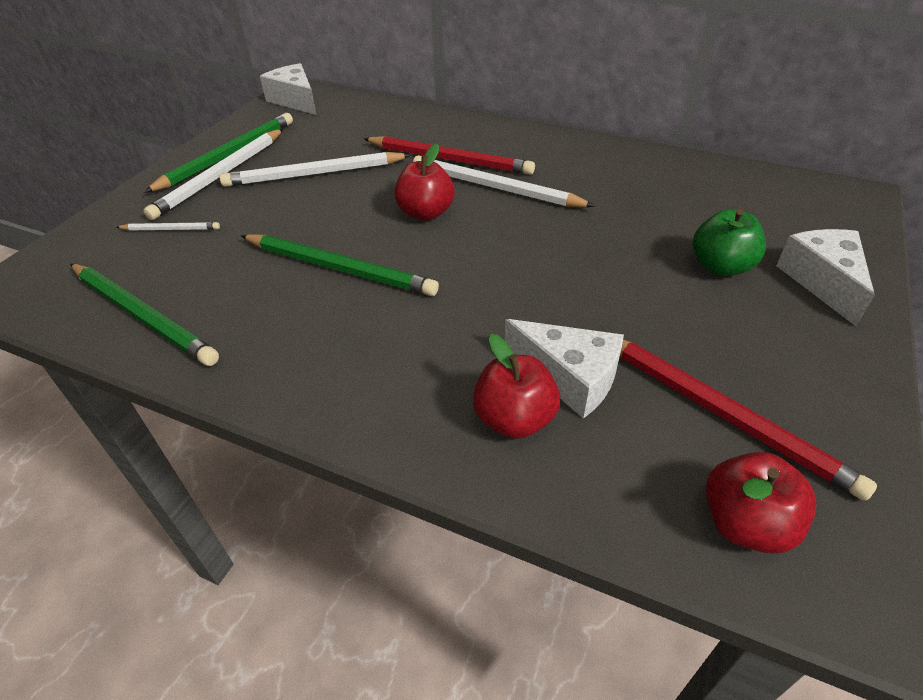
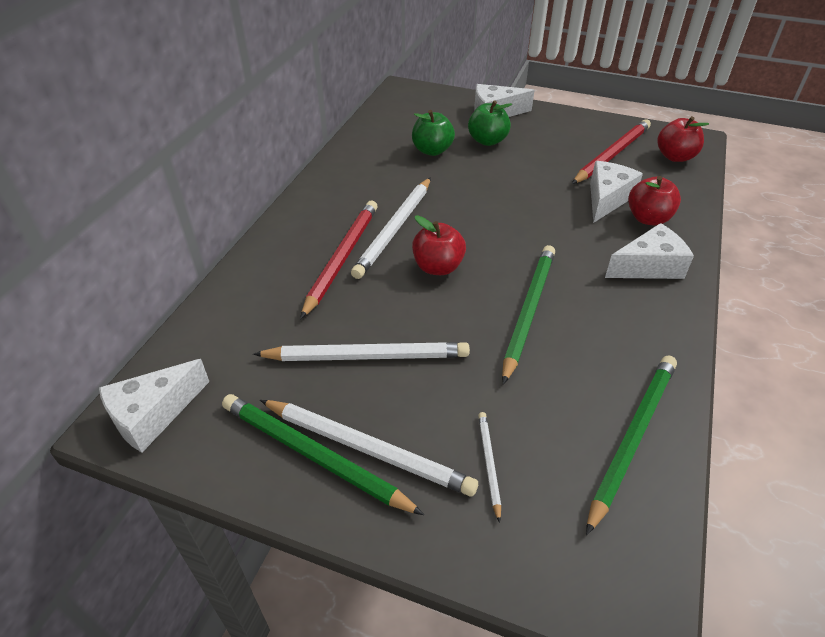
camera: 95 degrees left, 0 degrees up
(314, 174) = (367, 356): white pencil -> white pencil turned 75 degrees counterclockwise
(394, 390) = (648, 266): none -> white cheese
(675, 216) = (432, 150): none -> green apple

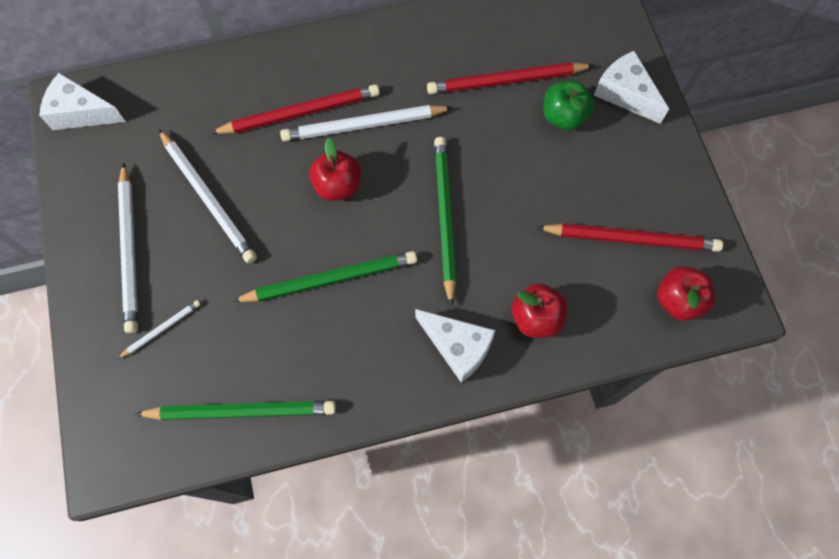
camera: 55 degrees right, 25 degrees up
(313, 455) = (106, 223): green pencil -> green pencil (444, 217)
(432, 150) = (506, 81): green apple -> red pencil
(607, 199) = (542, 269): white cheese -> none

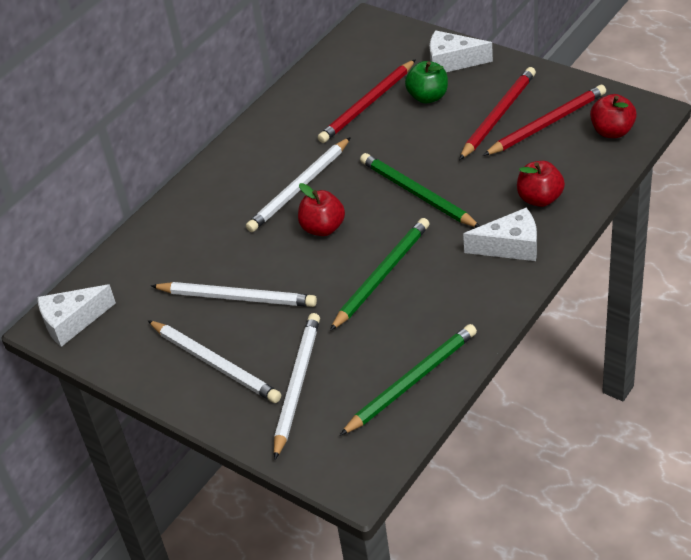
camera: 35 degrees left, 25 degrees down
(161, 329) = (296, 385): white pencil -> white pencil, size x2.01
(300, 113) = (244, 211): red pencil -> red pencil (498, 115)

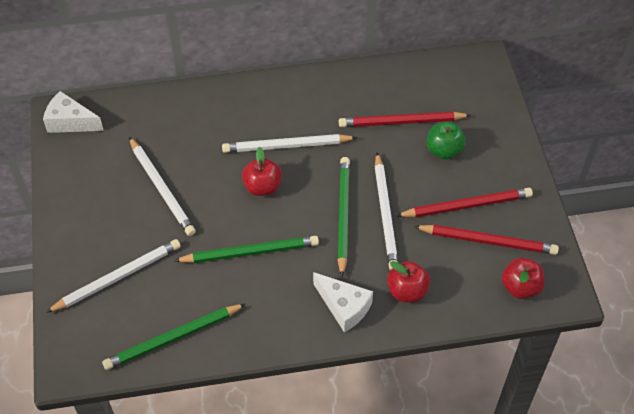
camera: 40 degrees right, 10 degrees up
(215, 363) = (99, 220): white pencil -> white pencil (385, 214)
(411, 381) = (173, 338): green pencil -> green pencil turned 150 degrees clockwise
(452, 62) = (494, 137): white cheese -> none

